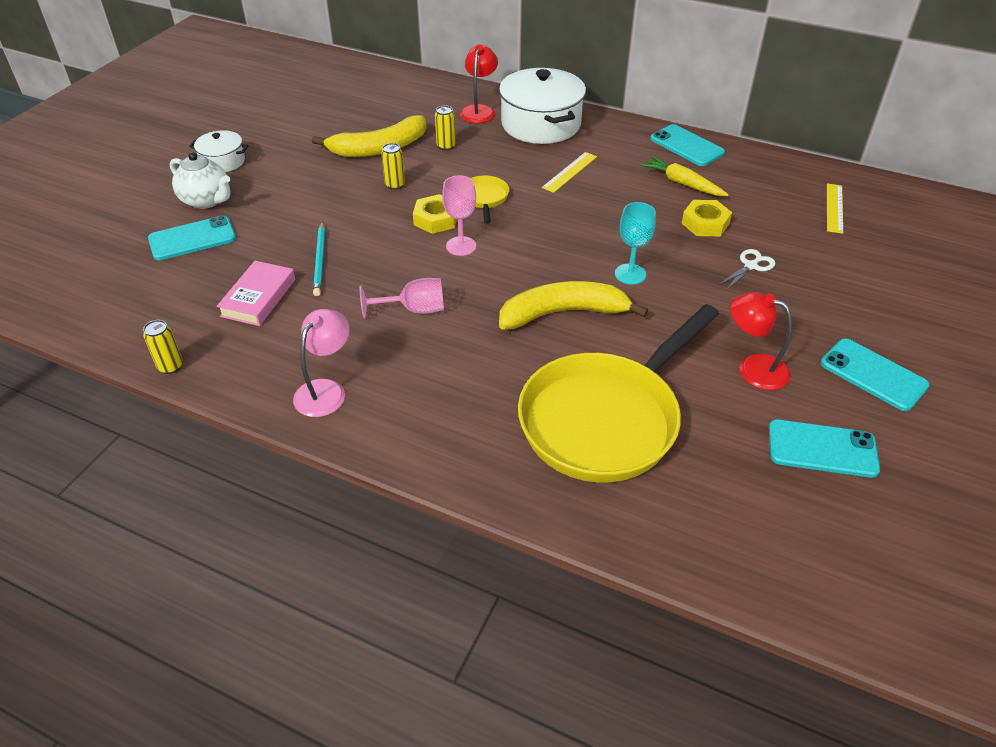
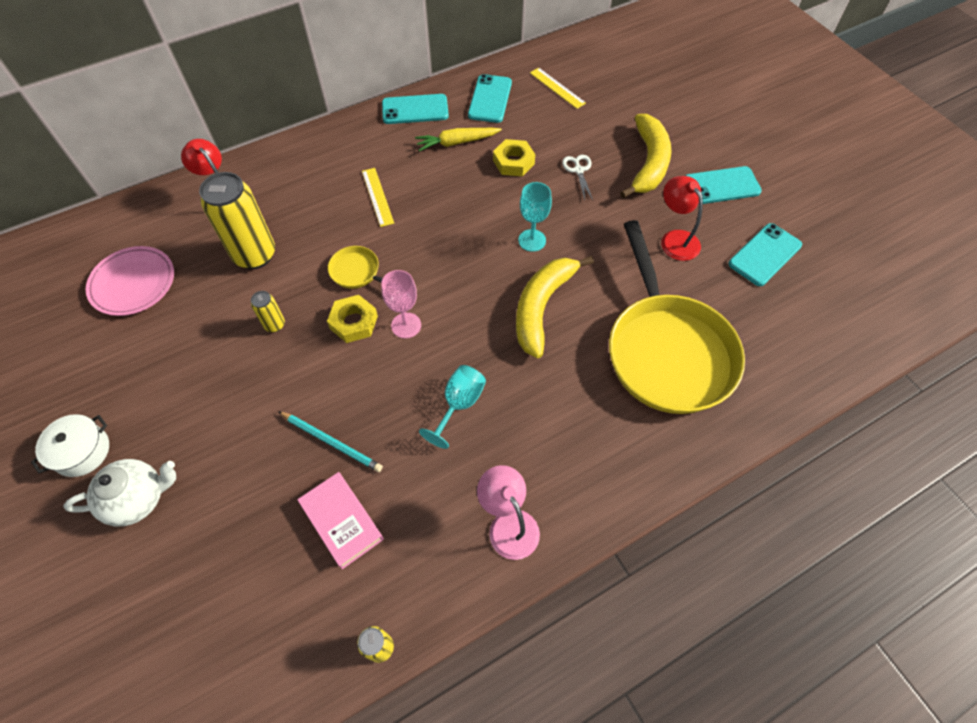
camera: 55 degrees left, 15 degrees up
(192, 238) = (193, 541): turquoise phone -> turquoise phone (490, 99)
(366, 113) = (133, 283): none -> pink plate
(379, 148) = (204, 306): yellow banana -> yellow banana (648, 163)
(414, 310) = (459, 404): pink goblet -> turquoise goblet
(446, 146) = (255, 255): yellow can -> yellow can, size x2.17
(541, 124) = (293, 173): white pot -> none
(753, 368) = (675, 239): red lamp -> red lamp turned 90 degrees clockwise

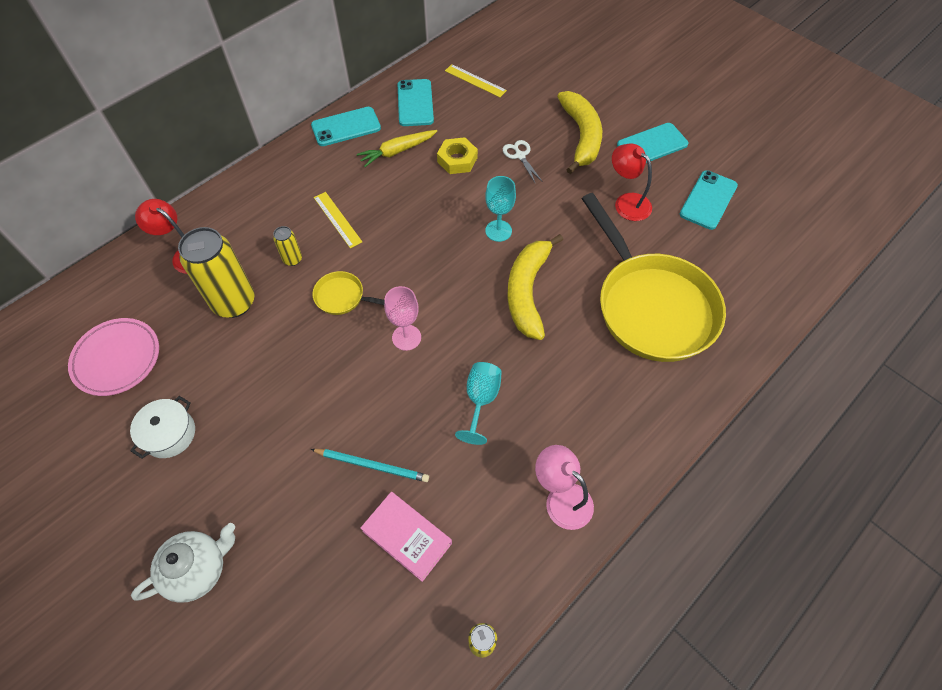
camera: 15 degrees left, 0 degrees up
(82, 451) = (122, 538): white pot -> white pot (169, 434)
(274, 325) = (277, 366): yellow can -> yellow can (292, 259)
(354, 322) = (355, 346): yellow nut -> none

